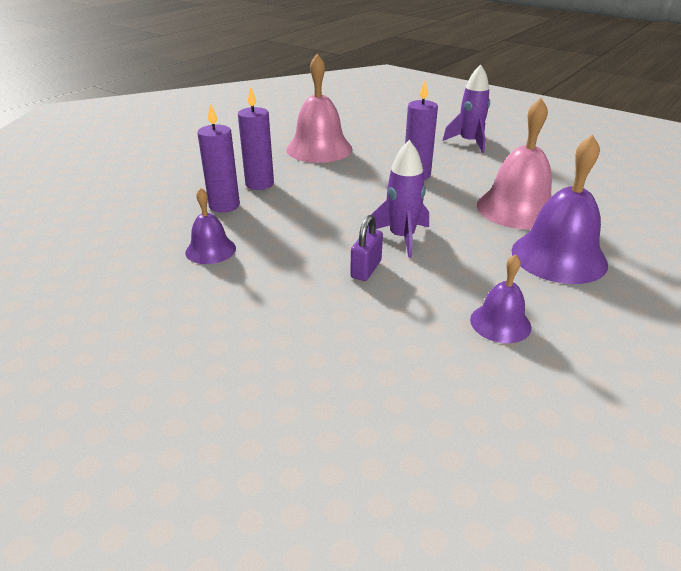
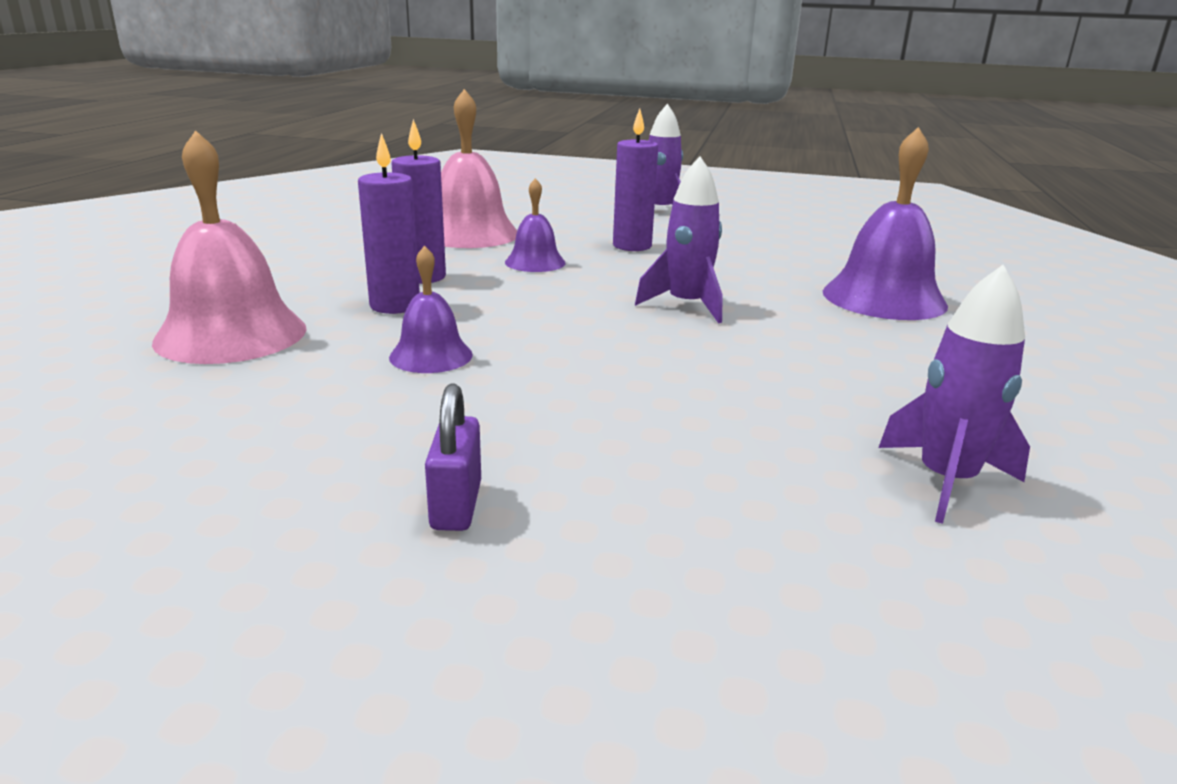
camera: 25 degrees left, 10 degrees down
(366, 269) = (679, 342): purple padlock -> purple padlock (456, 505)
(426, 430) = (946, 481): none -> purple rocket
(500, 323) = (897, 365): purple bell -> purple bell (535, 262)
(517, 208) = (788, 263): pink bell -> pink bell (231, 334)

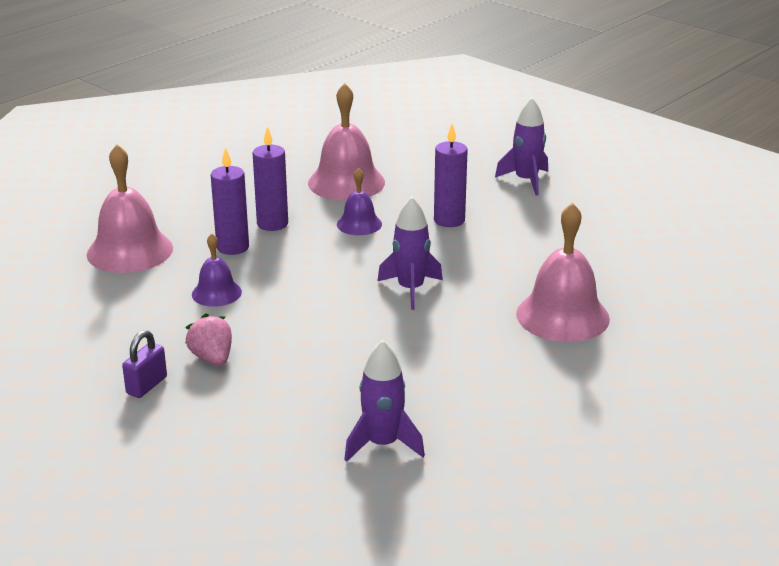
camera: 30 degrees right, 5 degrees up
(526, 435) = (212, 358): none -> pink strawberry
(884, 298) = (562, 316): purple bell -> pink bell

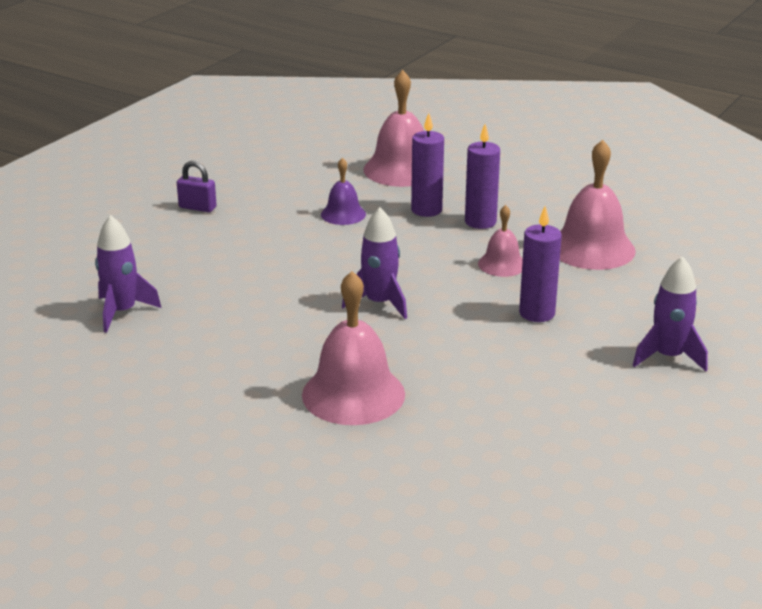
camera: 80 degrees right, 0 degrees up
(212, 358) = (239, 226): pink strawberry -> none
(359, 224) = (502, 264): purple bell -> pink bell

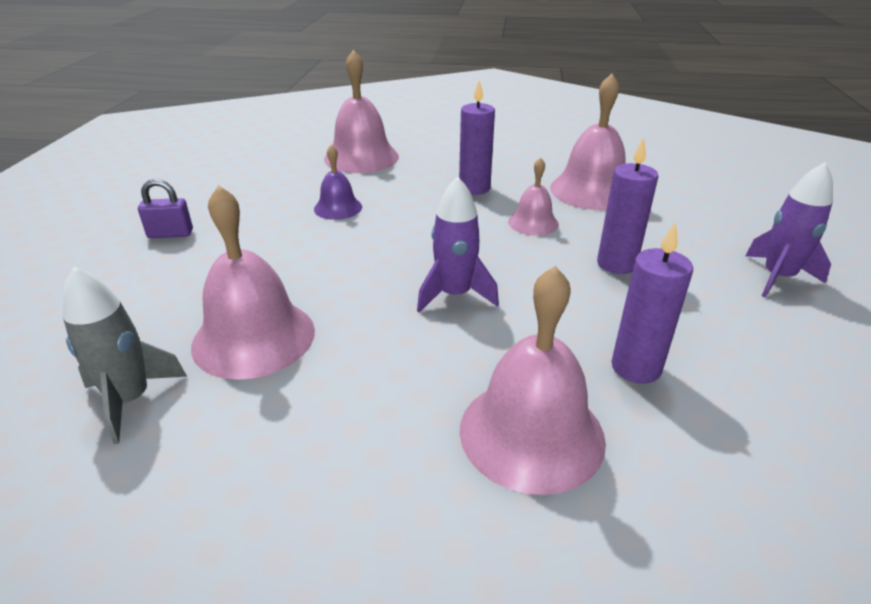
camera: 25 degrees left, 5 degrees up
(122, 312) = (130, 400): purple rocket -> grey rocket
(216, 295) = (254, 337): none -> pink bell
(426, 210) = (416, 188): purple candle -> purple candle (636, 367)

